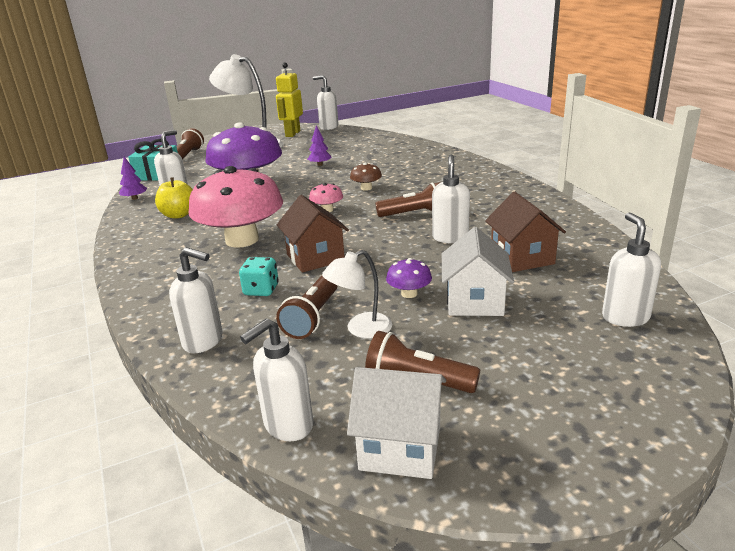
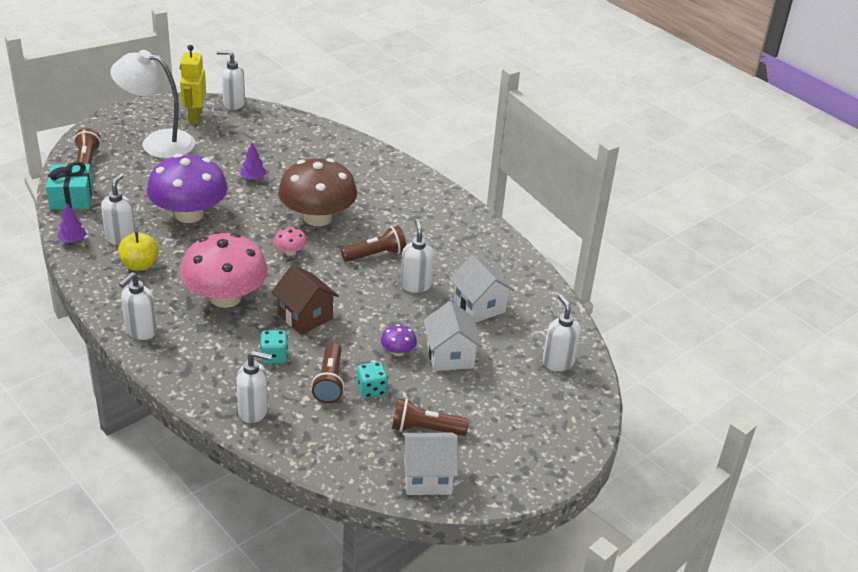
camera: 20 degrees left, 10 degrees up
(287, 426) = (350, 471): white soap dispenser -> white soap dispenser (141, 331)
(360, 329) = (371, 389): white lamp -> turquoise dice
(366, 188) = (317, 217): brown mushroom -> brown mushroom, size x2.45
(522, 258) = (479, 306): brown house -> white house

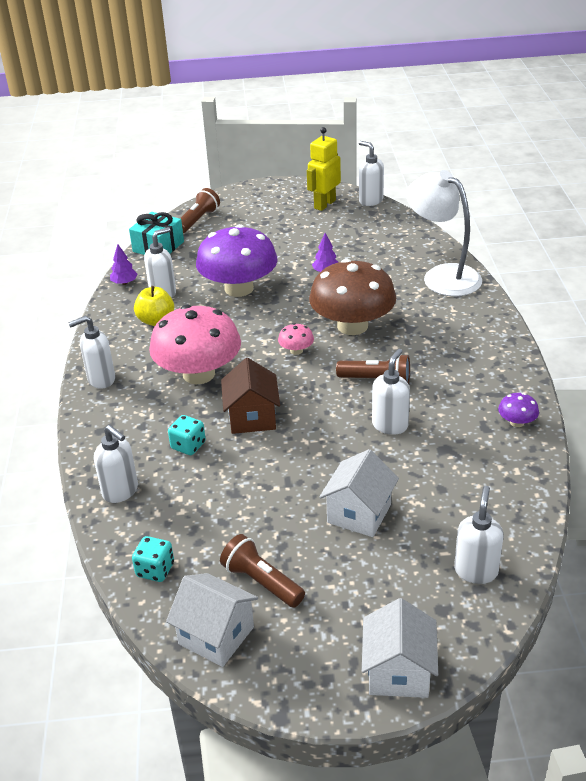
camera: 40 degrees right, 0 degrees up
(157, 142) = (271, 218): white lamp -> white lamp (442, 276)
(329, 382) = (214, 491): brown flashlight -> none
(371, 389) = (247, 516): turquoise dice -> turquoise dice (155, 570)
(398, 351) = (309, 487): purple mushroom -> purple mushroom (517, 422)
(479, 306) = (438, 472): white house -> white house (398, 671)

